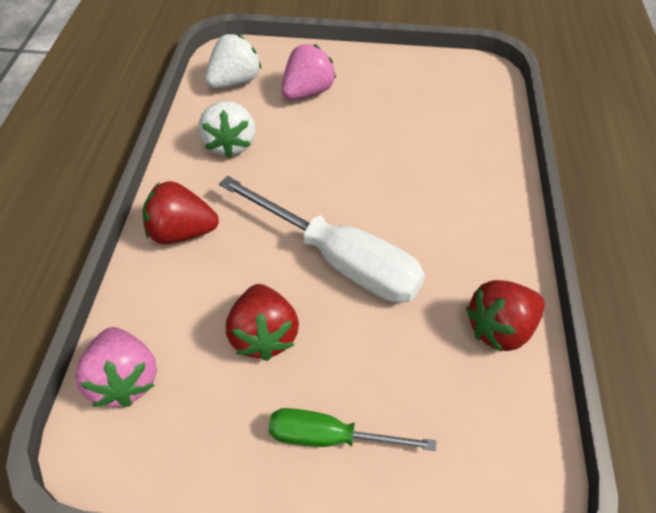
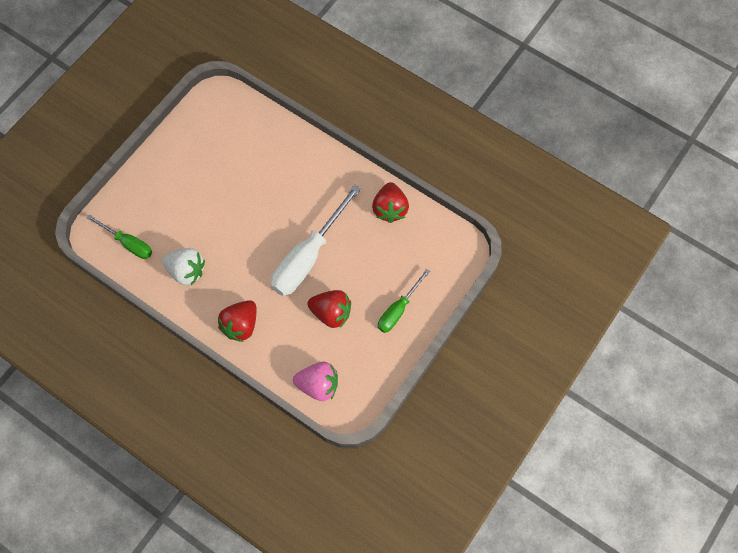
camera: 60 degrees left, 15 degrees up
(234, 82) = (128, 243): white strawberry -> green screwdriver
(307, 92) = (168, 206): pink strawberry -> none
(339, 260) = (308, 257): white screwdriver -> white screwdriver turned 150 degrees clockwise

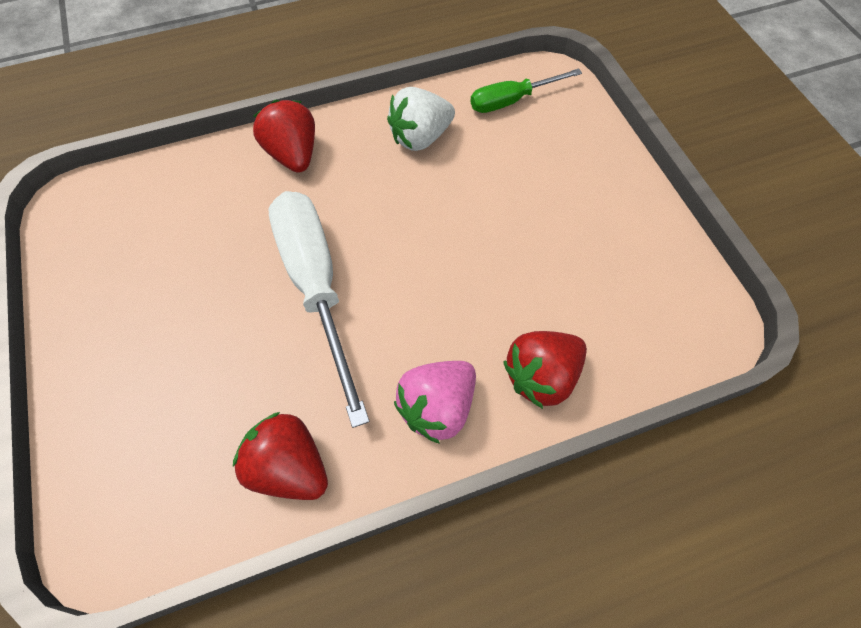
camera: 125 degrees right, 5 degrees down
(318, 385) = (133, 191): pink strawberry -> pink strawberry (437, 407)
(331, 313) = (206, 263): red strawberry -> red strawberry (541, 376)
(398, 310) = (120, 355): green screwdriver -> none

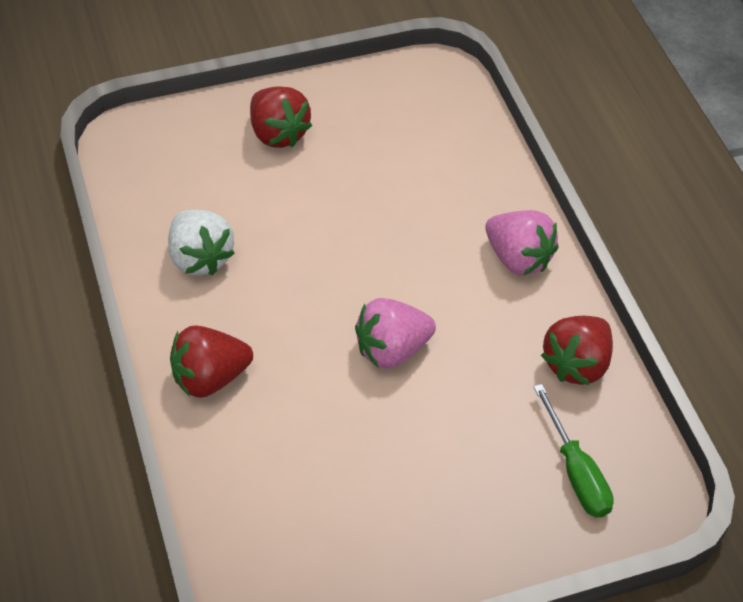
camera: 90 degrees left, 10 degrees down
(316, 286) = (392, 350): white screwdriver -> pink strawberry
(511, 101) = (156, 175): green screwdriver -> green screwdriver (576, 472)
(541, 376) = (487, 186): red strawberry -> red strawberry (278, 133)

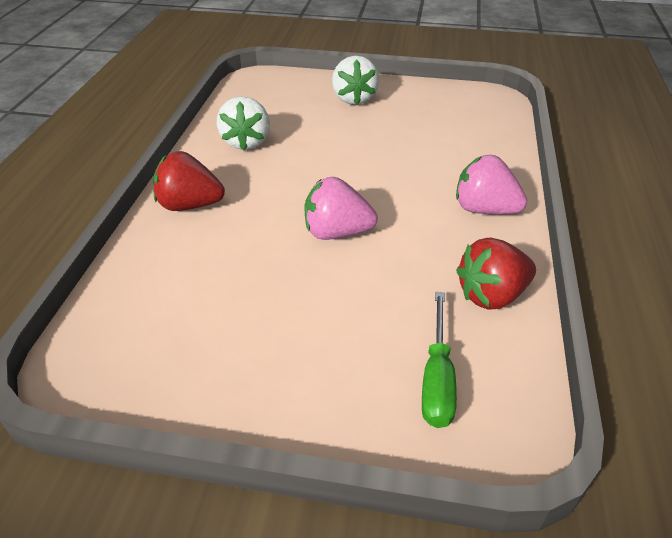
camera: 30 degrees right, 10 degrees down
(278, 133) = (354, 99): red strawberry -> white strawberry
(518, 258) = (484, 209): pink strawberry -> pink strawberry turned 135 degrees clockwise

